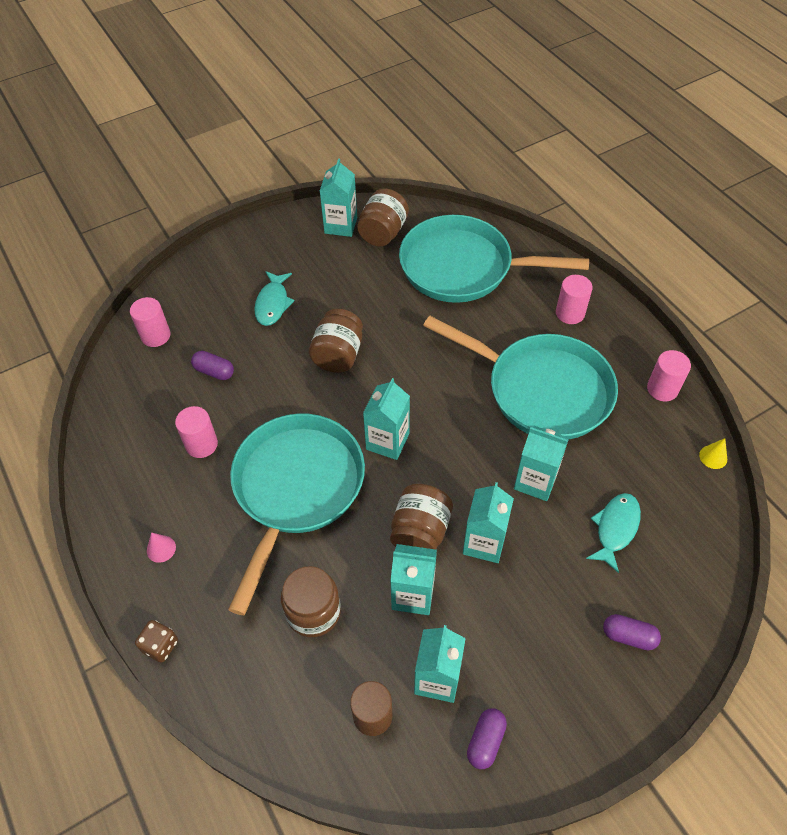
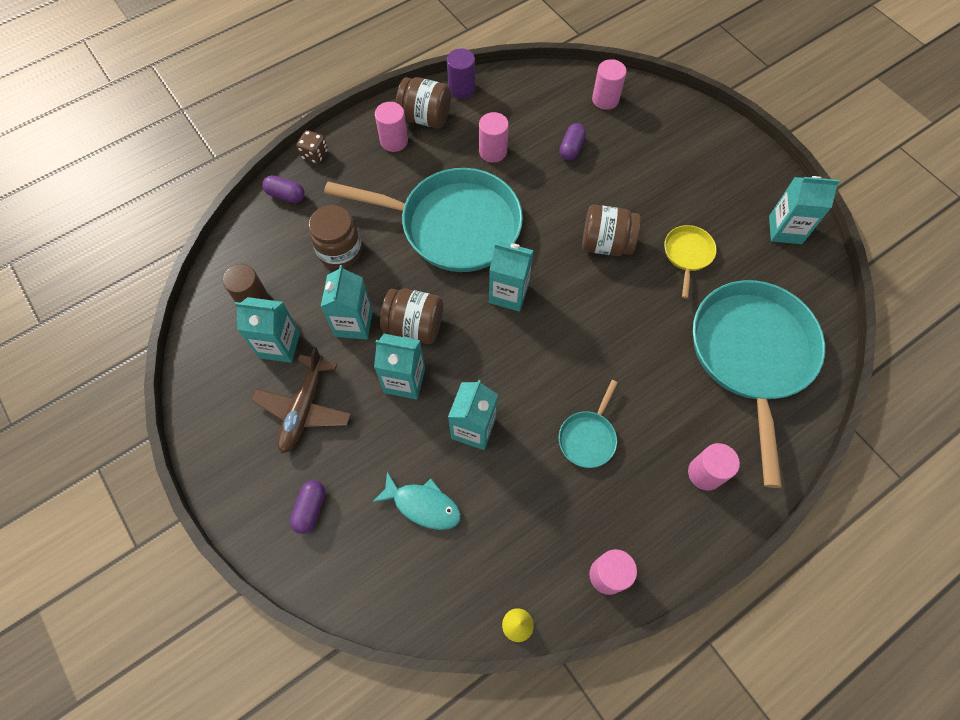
camera: 85 degrees right, 10 degrees up
(99, 471) = (461, 88): none -> purple cylinder
(161, 549) = (394, 141): pink cone -> pink cylinder
(273, 304) = (660, 182): turquoise fish -> none
(358, 295) = (687, 255): none -> yellow pan
(383, 233) = (785, 271): brown jar -> brown jar (425, 117)
(485, 741) = (226, 383): purple capsule -> purple capsule (286, 195)
(517, 647) = (304, 408): none -> brown plane
(541, 390) = (588, 437): turquoise pan -> turquoise pan, size x0.43

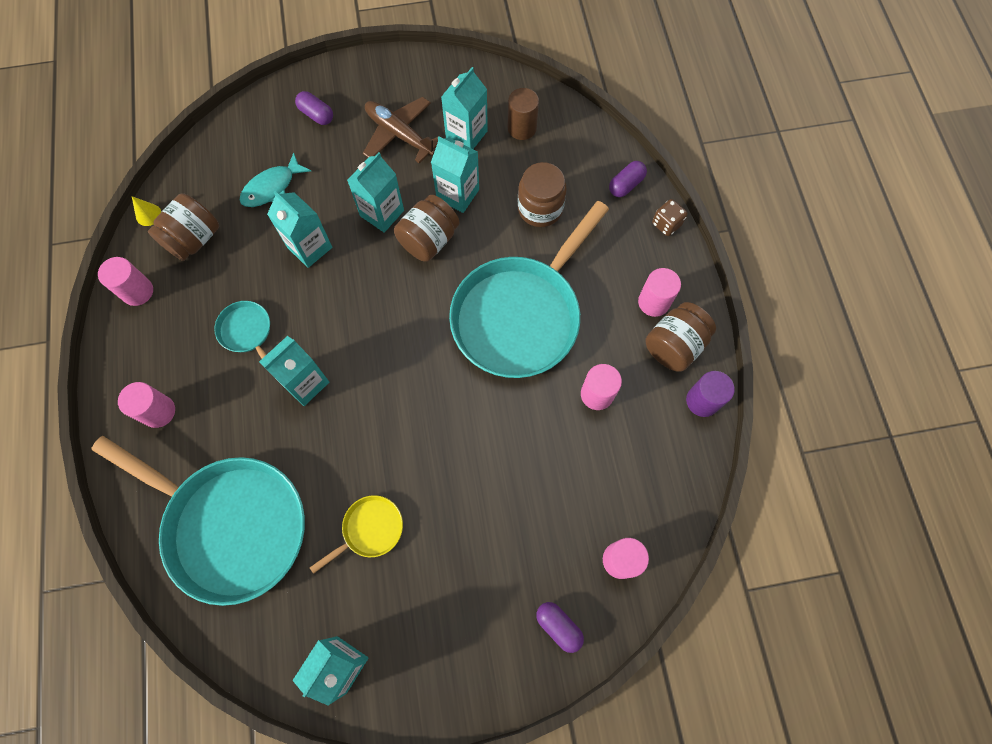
camera: 115 degrees right, 5 degrees up
(508, 293) = (419, 332): turquoise carton -> turquoise carton (305, 383)
(571, 148) = (564, 480): purple capsule -> purple capsule (558, 626)
(606, 244) = (426, 452): brown jar -> brown jar (194, 239)
(687, 255) = (369, 530): yellow pan -> yellow pan turned 75 degrees counterclockwise

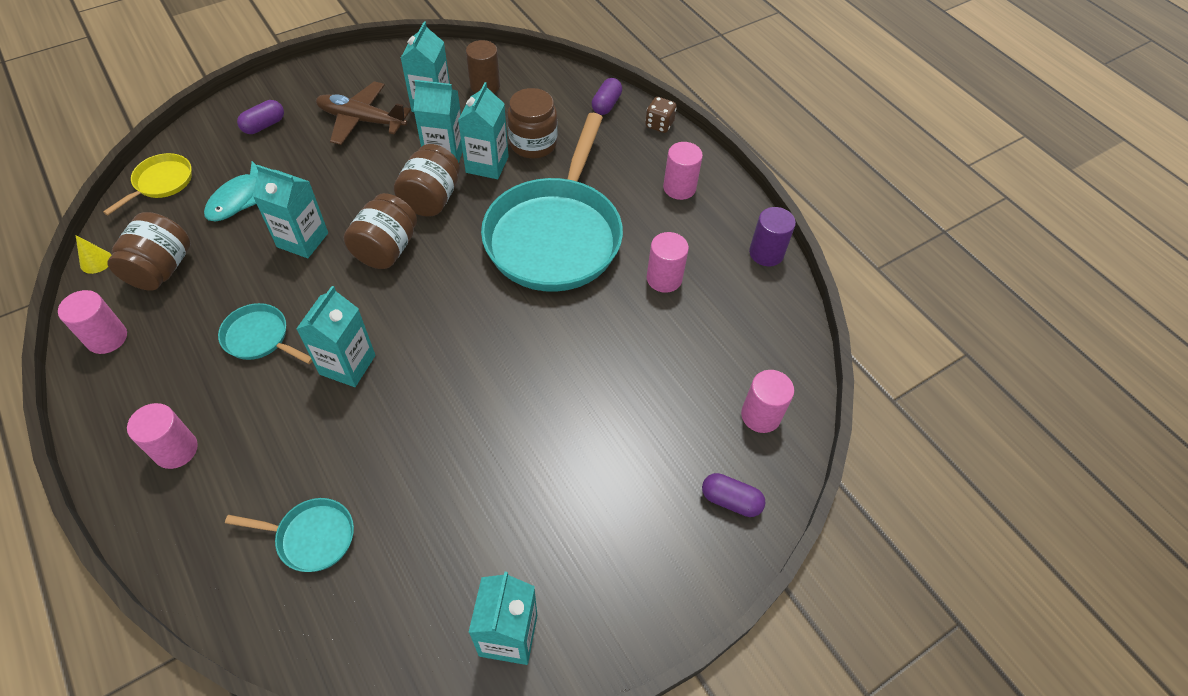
camera: 25 degrees left, 15 degrees down
(230, 524) = (311, 537): turquoise pan -> turquoise pan, size x0.43
(316, 115) = (264, 125): purple capsule -> purple capsule turned 60 degrees counterclockwise
(369, 530) = (482, 482): yellow pan -> yellow pan (161, 183)
(382, 213) = (371, 189): turquoise carton -> turquoise carton (487, 164)
(674, 345) = (716, 217): brown jar -> brown jar (386, 249)

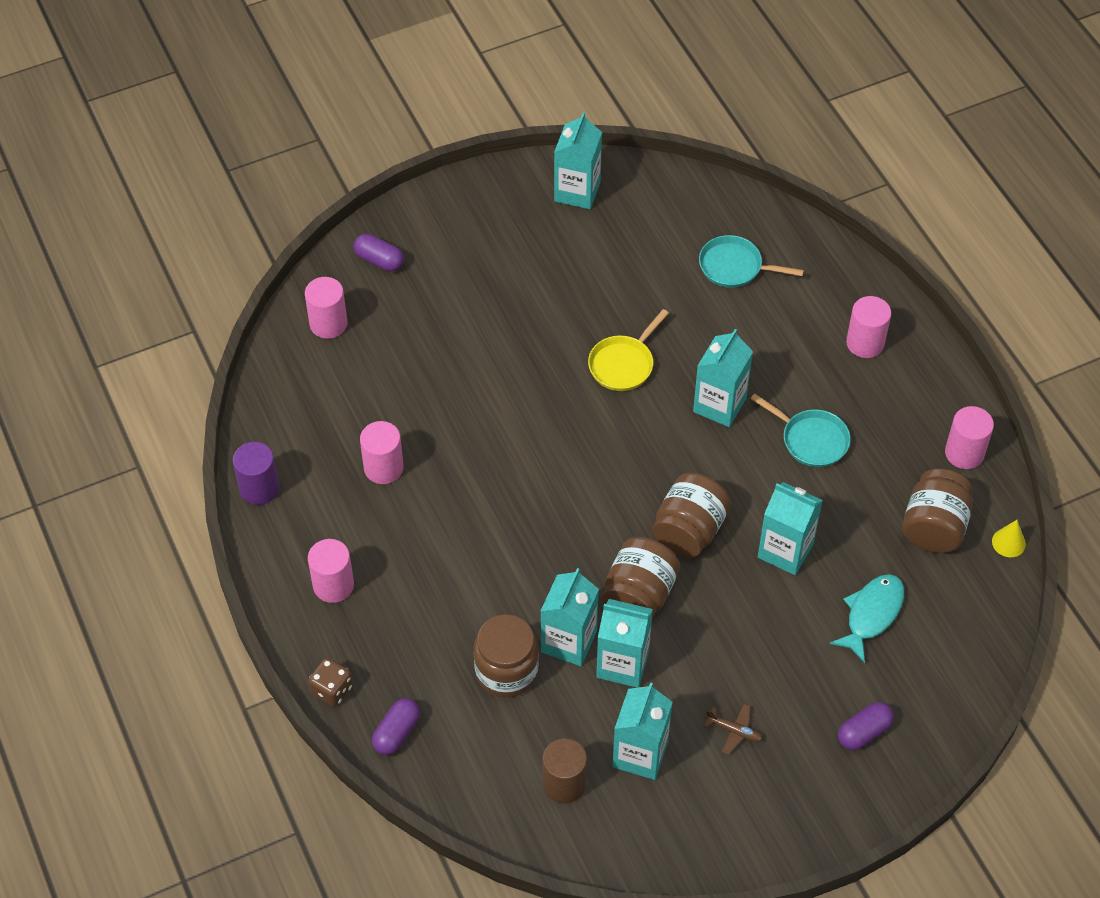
camera: 170 degrees left, 0 degrees up
(161, 183) = (971, 646): yellow pan -> yellow pan (623, 364)
(362, 120) = (734, 731): brown plane -> brown plane, size x0.46
(556, 235) = (495, 532): turquoise pan -> none

